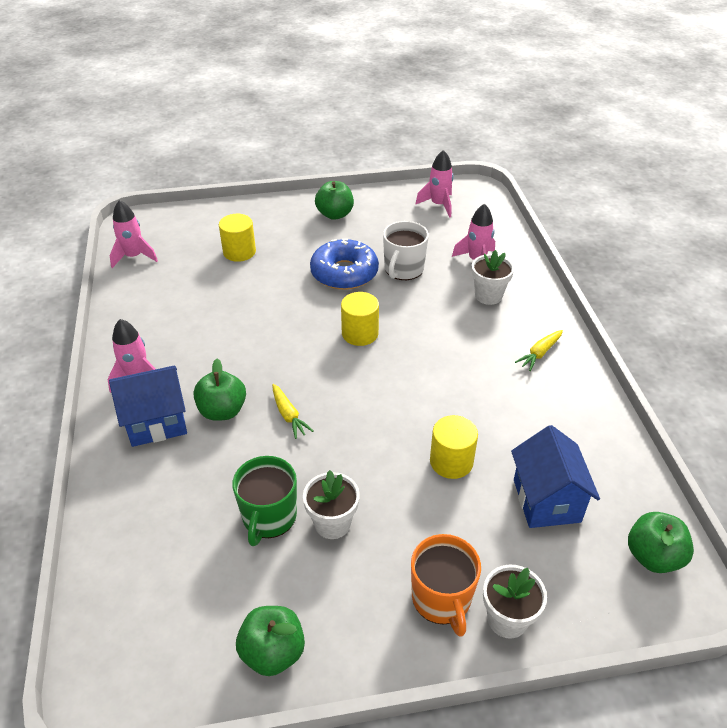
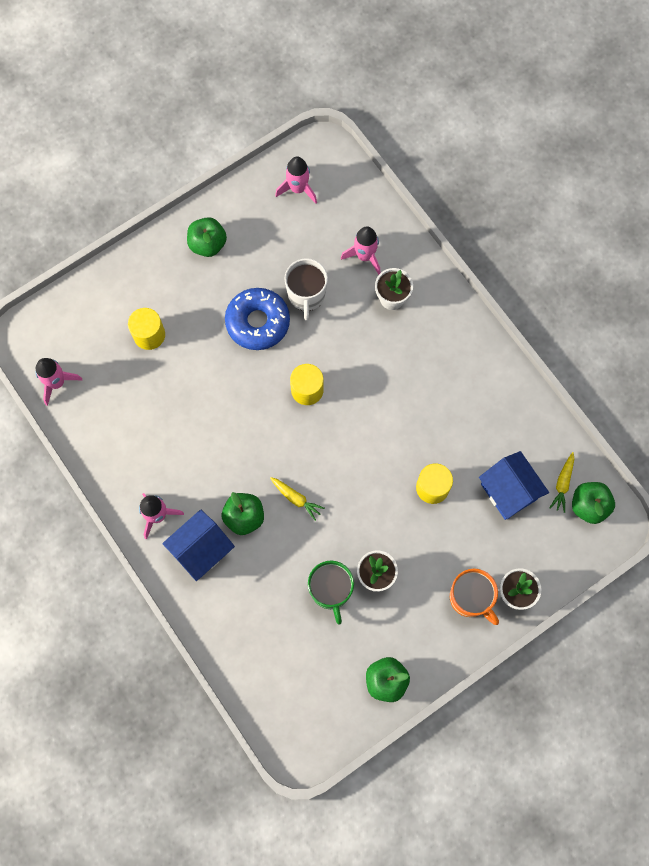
camera: 25 degrees left, 30 degrees up
(540, 353) = (457, 349): yellow carrot -> yellow carrot (562, 483)

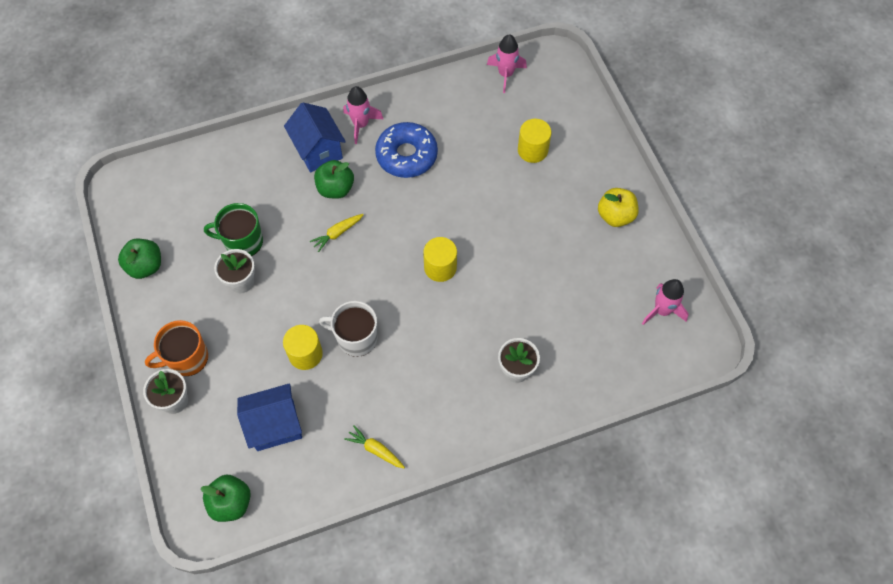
camera: 105 degrees right, 10 degrees down
(208, 244) = (615, 216): green apple -> yellow apple
(258, 322) = (522, 241): blue donut -> blue donut (406, 155)
(306, 295) = (540, 290): white mug -> white mug (356, 338)
(364, 256) = (570, 356): pink rocket -> none
(562, 483) = (264, 483): yellow carrot -> yellow carrot (376, 450)

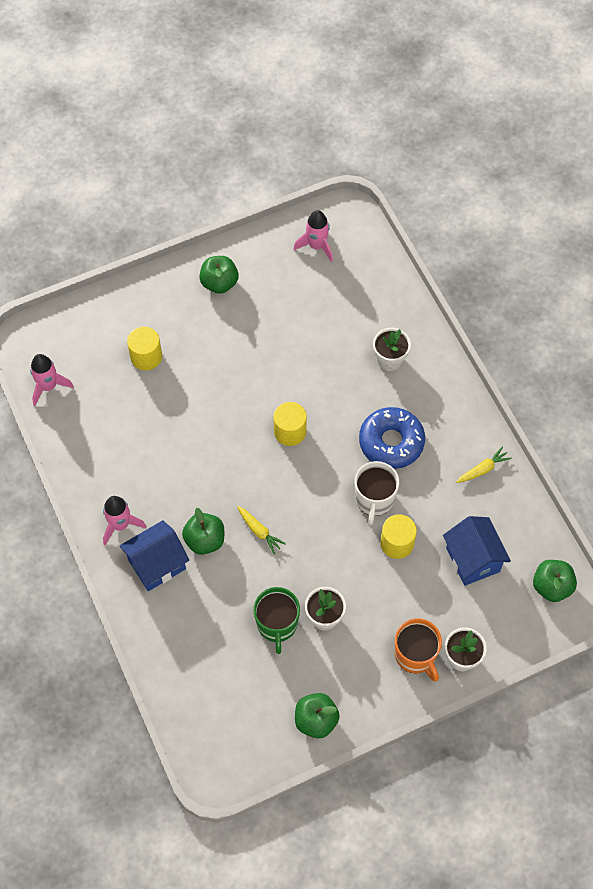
camera: 95 degrees left, 0 degrees up
(376, 450) = (482, 469): yellow carrot -> yellow carrot turned 150 degrees counterclockwise
(406, 155) = (158, 475): blue donut -> blue donut (391, 442)
(615, 216) = (219, 283): yellow apple -> green apple

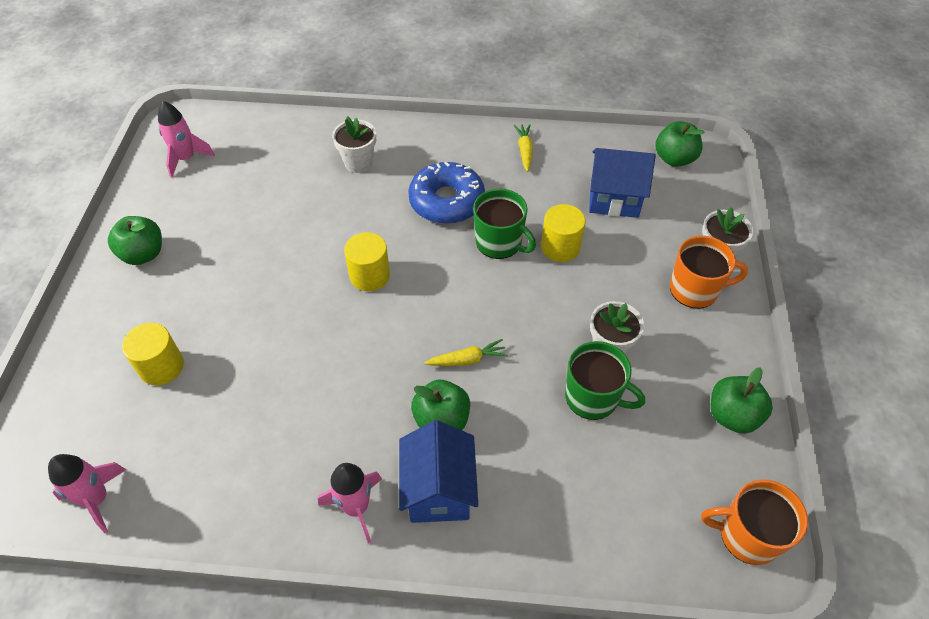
camera: 60 degrees left, 10 degrees down
(229, 759) = (747, 535): none -> orange mug
(374, 499) = (499, 242): white mug -> green mug

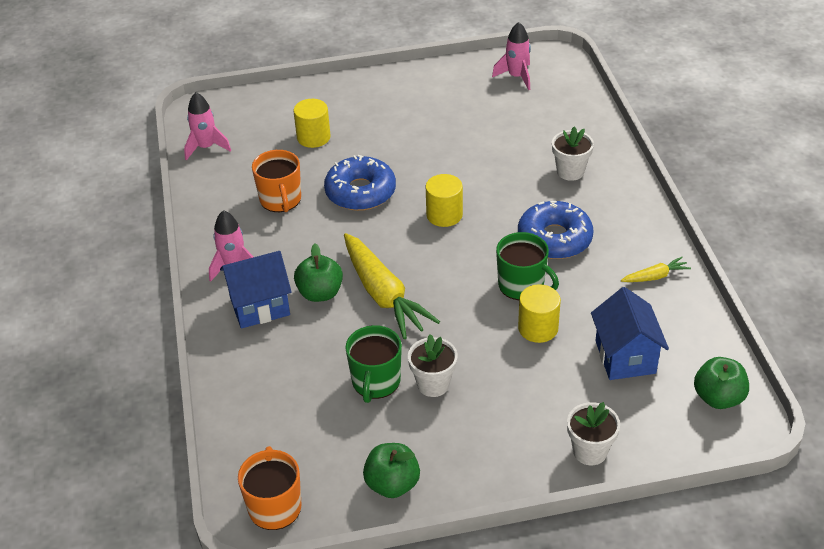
camera: 75 degrees right, 10 degrees down
(143, 254) = (408, 92): green apple -> none
(291, 341) = (360, 192): none -> blue donut
(467, 360) = (383, 294): yellow carrot -> yellow carrot, size x2.18
(499, 242) = (522, 285): green mug -> green mug turned 75 degrees counterclockwise
(695, 289) = (533, 439): orange mug -> orange mug (280, 200)

